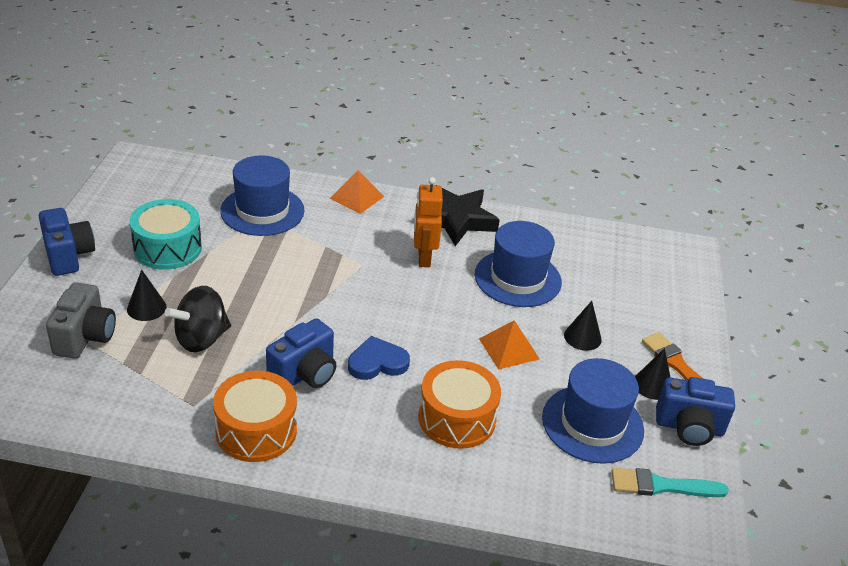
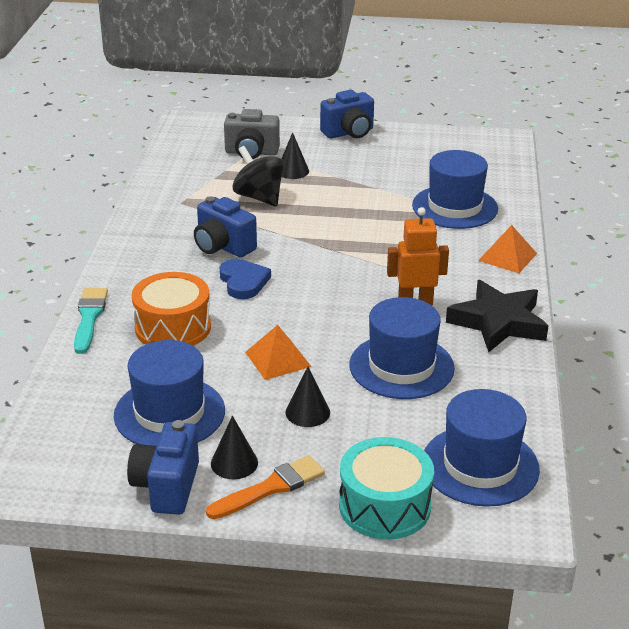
camera: 90 degrees right, 5 degrees down
(167, 248) = (375, 170): turquoise drum -> turquoise drum (384, 506)
(256, 430) = (154, 231): orange drum -> none
(633, 258) = (480, 466): none -> blue hat
(661, 486) = (82, 457): turquoise brush -> turquoise brush (89, 317)

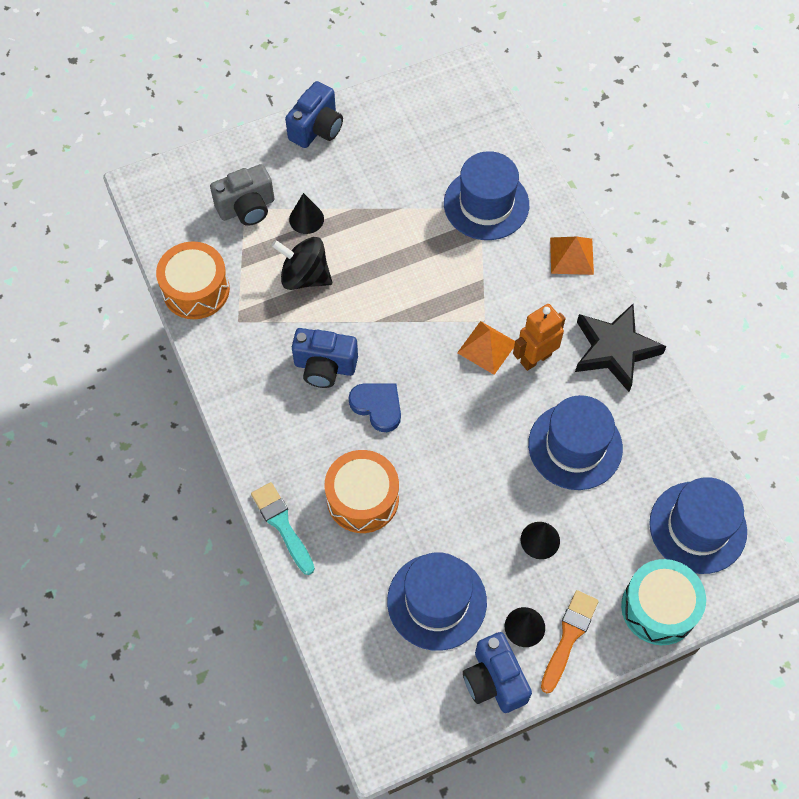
camera: 30 degrees left, 30 degrees up
(166, 178) = (196, 290): none -> orange drum
(278, 359) = (475, 490): orange pyramid -> orange pyramid (487, 347)

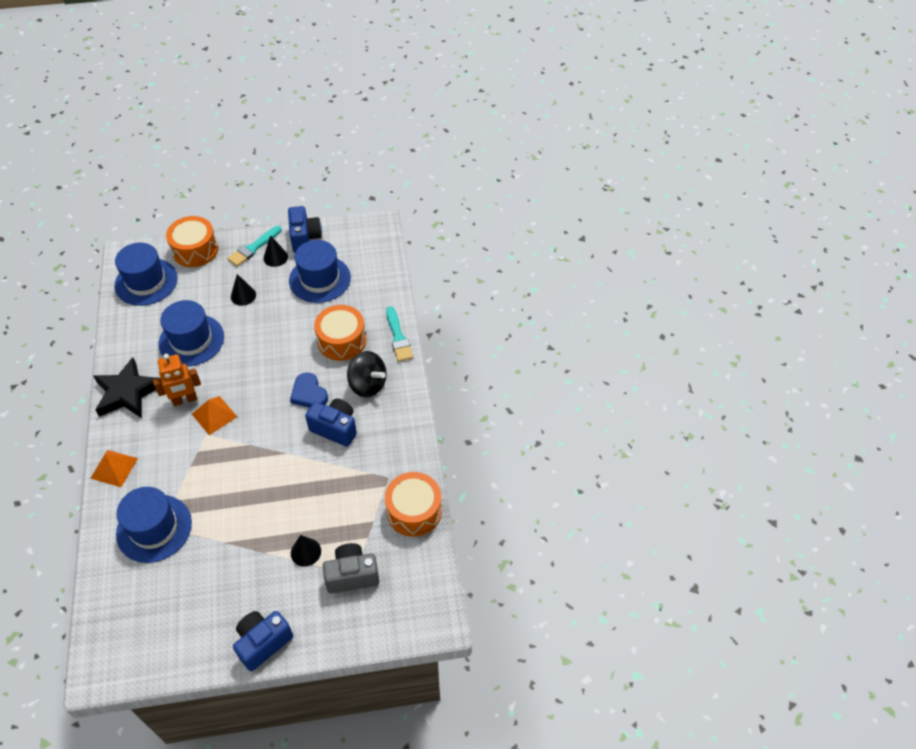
camera: 165 degrees left, 10 degrees down
(304, 276) = (325, 501): black spinning top -> black spinning top (368, 385)
(569, 637) = (253, 248): orange brush -> turquoise brush
(659, 608) = (195, 250): turquoise drum -> orange drum

